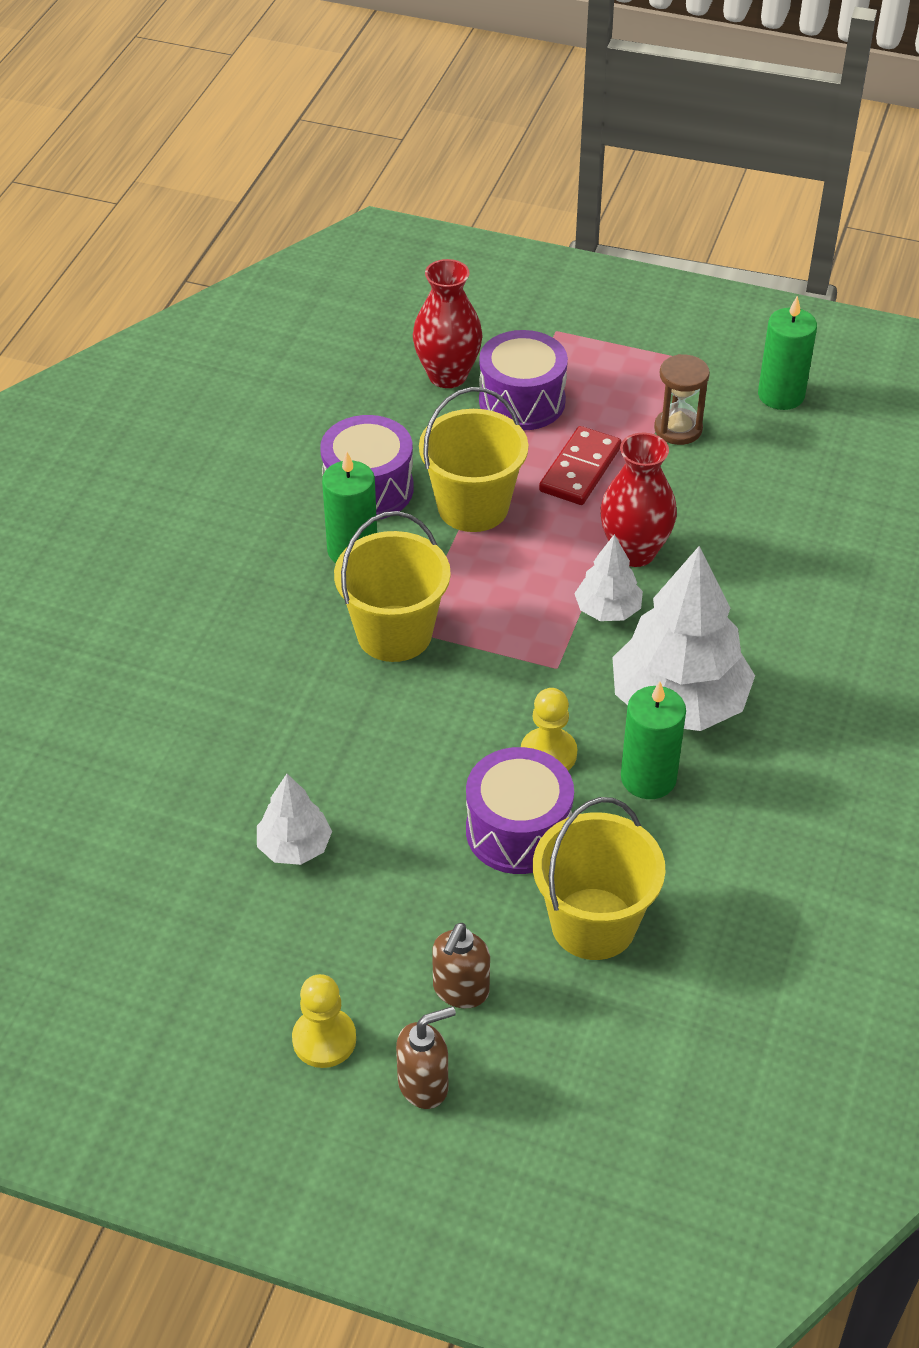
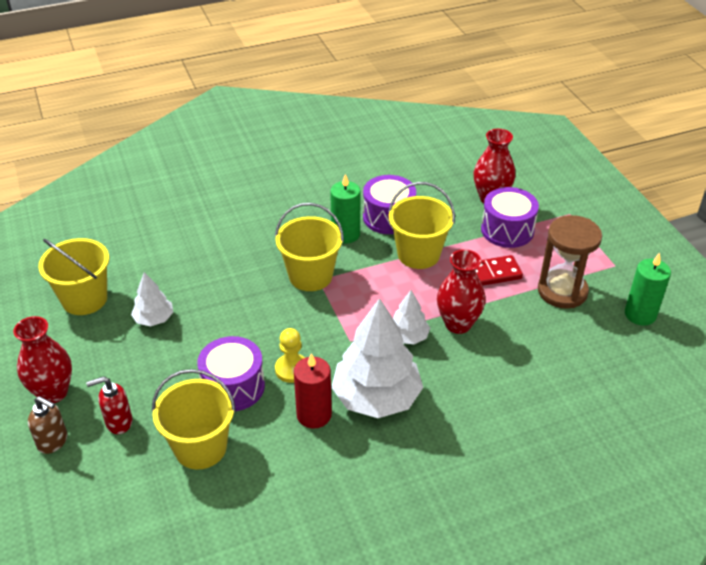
camera: 50 degrees right, 5 degrees down
(160, 906) = (84, 299): none -> yellow bucket
(324, 1039) = (53, 392): yellow pawn -> red vase
(460, 990) = (118, 422): brown soap dispenser -> red soap dispenser
(648, 778) = (314, 415): green candle -> red candle
(678, 429) = (562, 291): brown hourglass -> brown hourglass, size x1.60

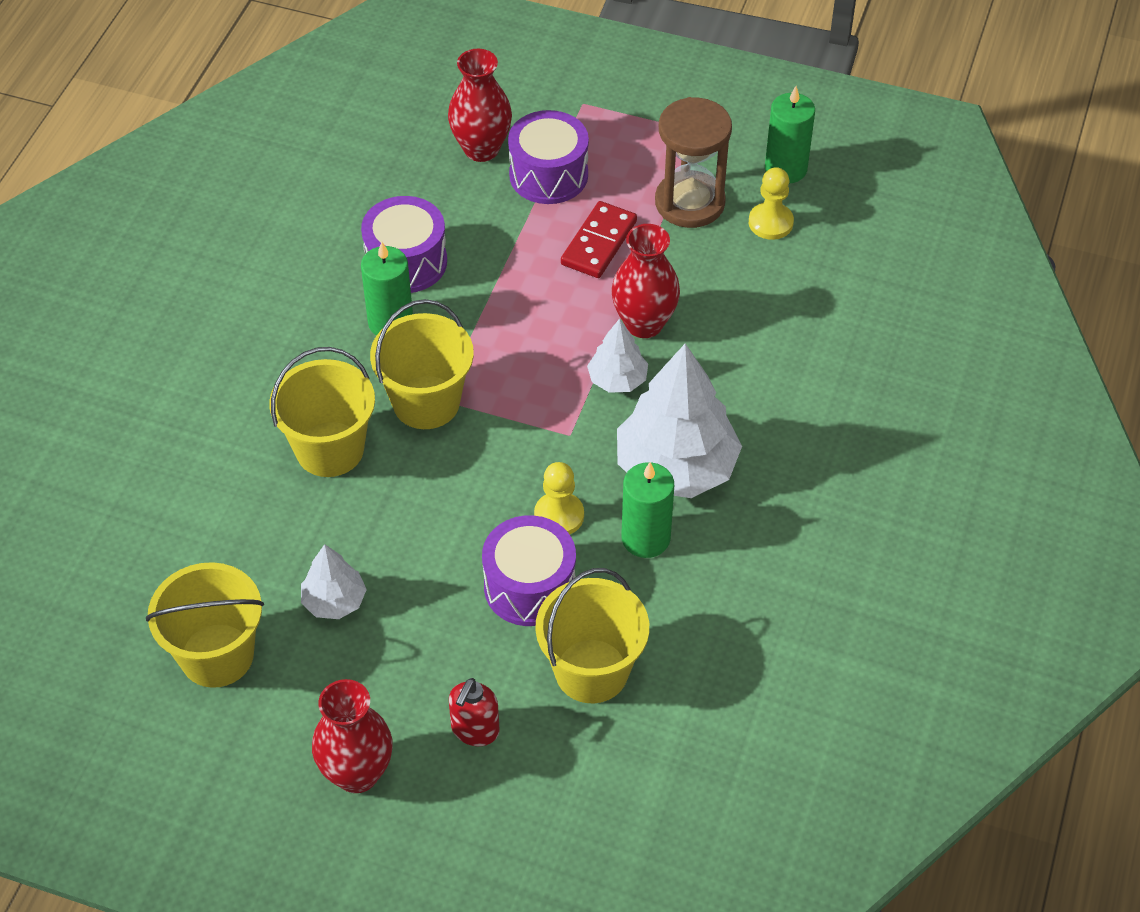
camera: 50 degrees left, 10 degrees up
(53, 441) = (441, 813): brown soap dispenser -> none
(314, 415) = (645, 538): red candle -> green candle
(418, 254) = (500, 280): yellow bucket -> yellow bucket (330, 449)
(594, 332) = (770, 223): none -> yellow pawn

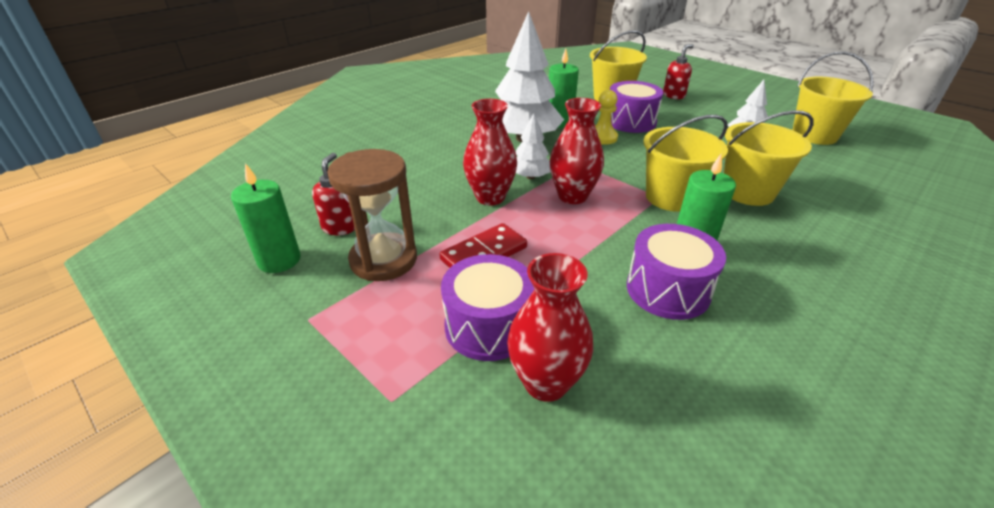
camera: 155 degrees left, 15 degrees down
(357, 773) = (733, 96): red vase -> red vase (572, 196)
(770, 223) = (339, 227): yellow pawn -> red soap dispenser

